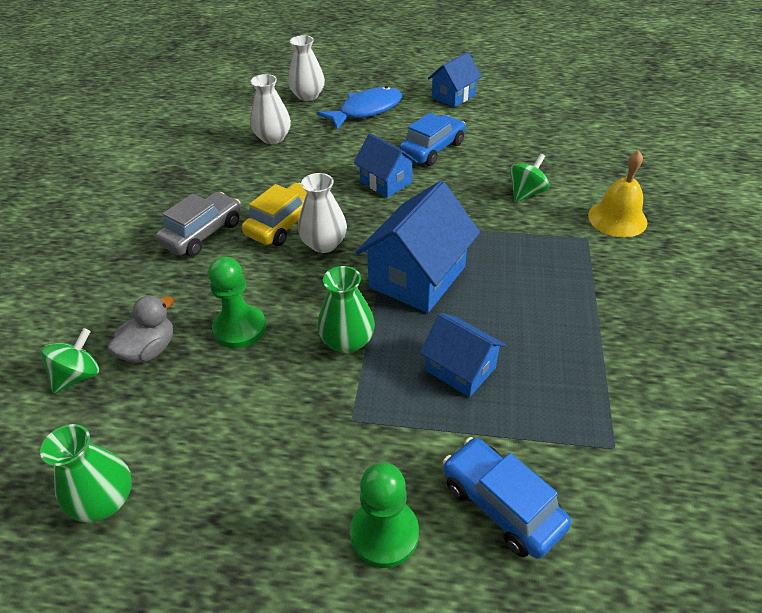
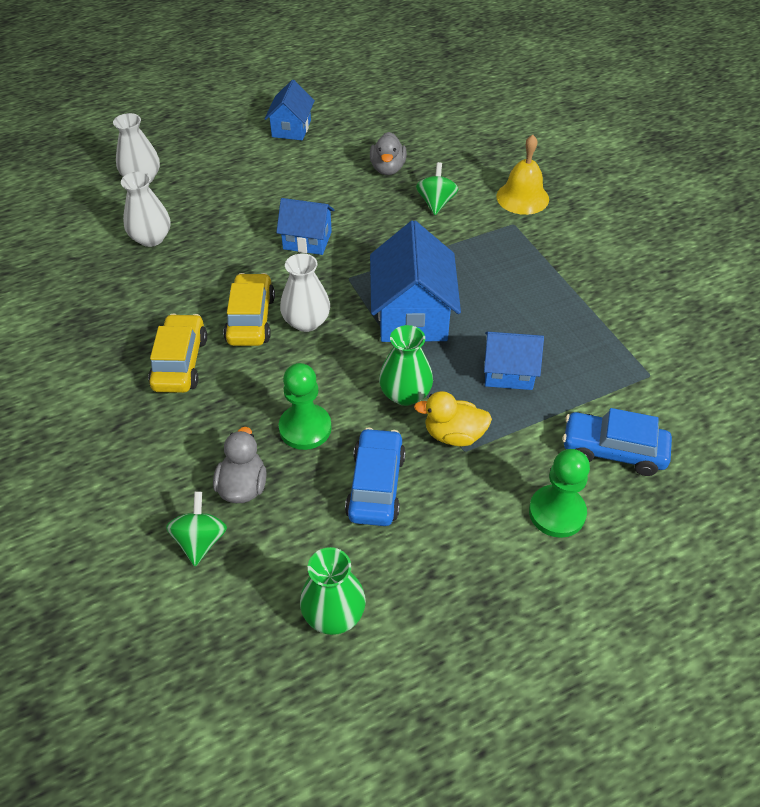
camera: 35 degrees left, 5 degrees up
(202, 233) = (180, 363): grey car -> yellow car
(355, 400) = (454, 435): none -> yellow duck
(366, 110) = (220, 173): blue fish -> none
(432, 149) = (320, 191): blue car -> blue car (376, 485)
(507, 151) = (388, 168): none -> grey duck

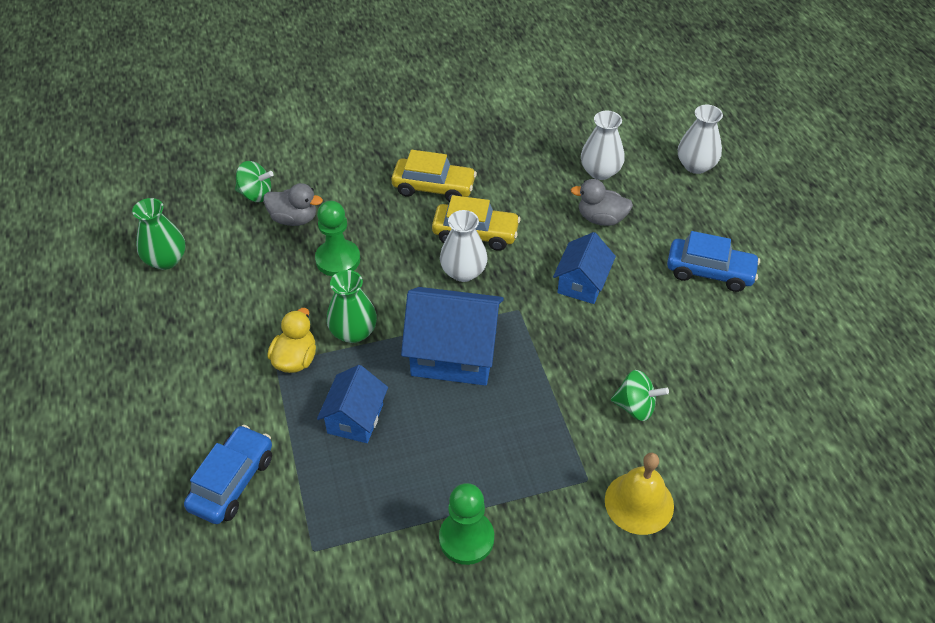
camera: 100 degrees right, 0 degrees up
(291, 128) = (790, 287): blue house -> none
(376, 485) = (263, 297): blue car -> blue car (710, 272)
(388, 168) = (707, 370): grey duck -> grey duck (601, 218)
(557, 512) = (187, 417): green pawn -> green pawn (466, 538)

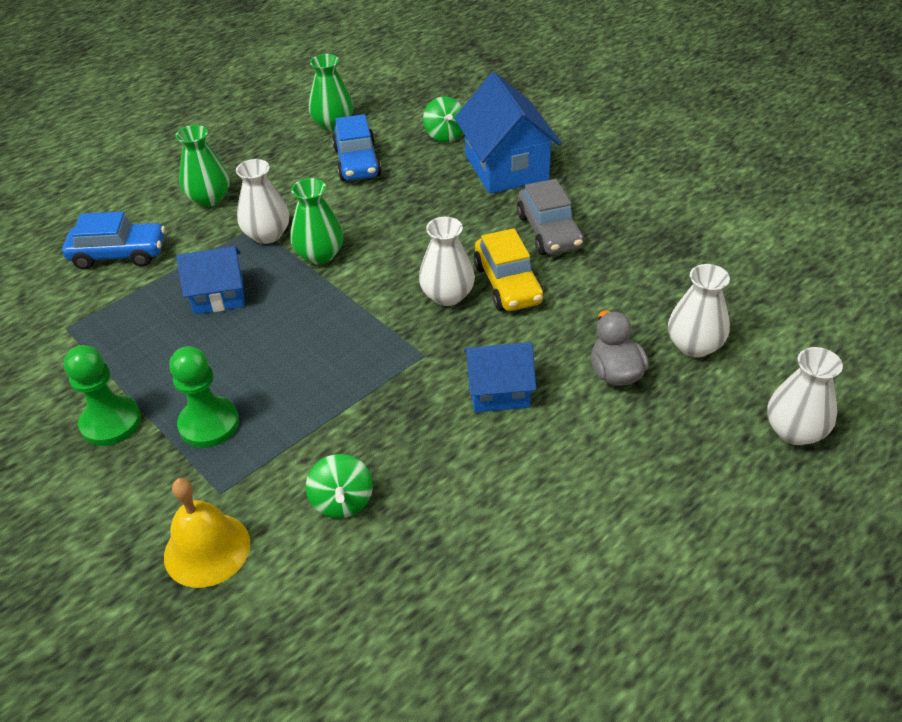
camera: 65 degrees right, 5 degrees down
(202, 387) = (209, 198): none -> green vase
(294, 219) = (433, 167): grey duck -> none
(295, 359) = (267, 234): yellow duck -> white vase
(338, 259) = (402, 211): green pawn -> green pawn (209, 424)
(434, 187) = (549, 231): yellow car -> grey car
(454, 354) = (333, 329): blue house -> blue house (506, 168)
(710, 272) = (609, 506): blue car -> blue car (357, 162)

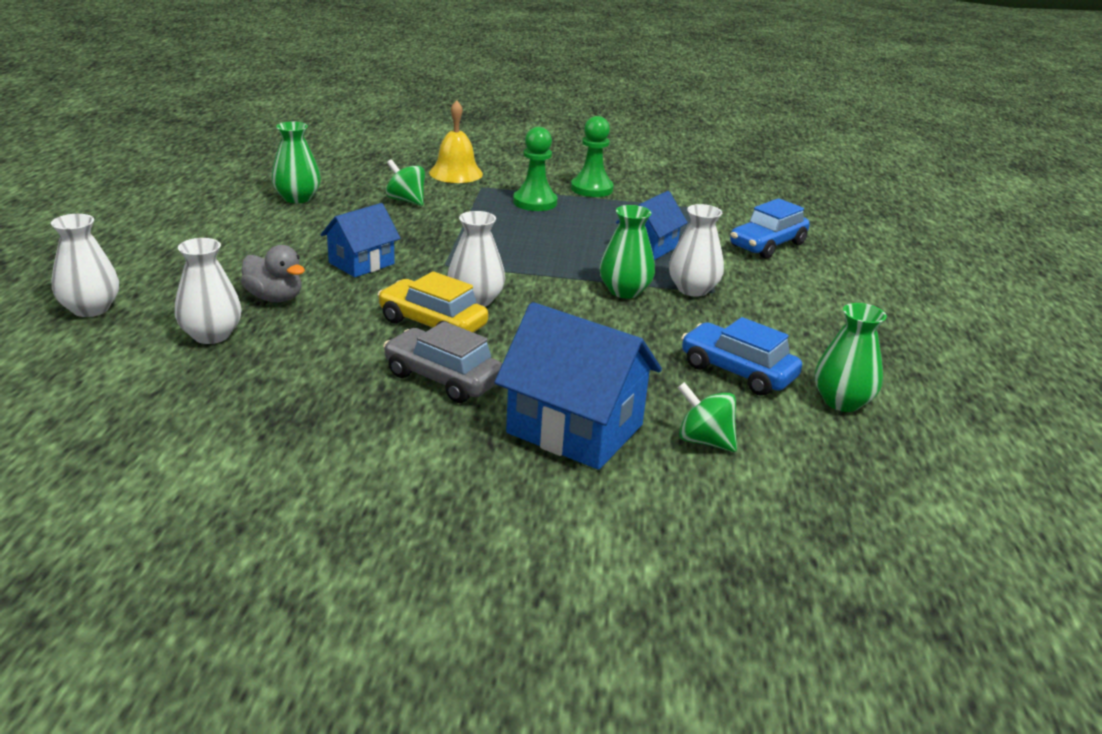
camera: 135 degrees right, 15 degrees down
(209, 198) = (793, 295): green vase -> green vase (297, 198)

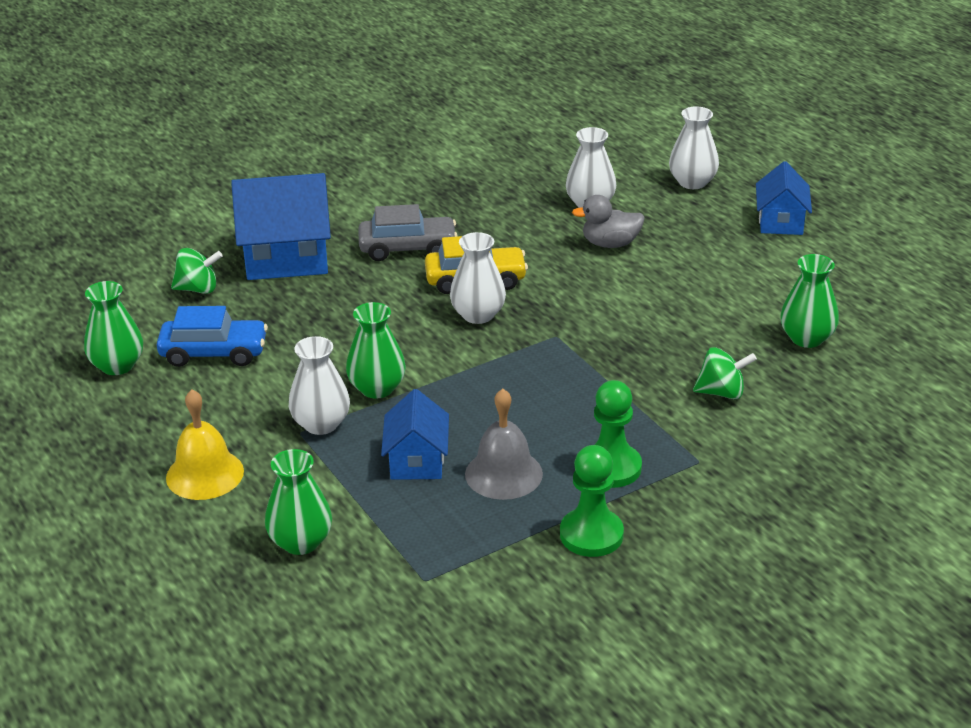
camera: 145 degrees right, 5 degrees up
(361, 263) = (615, 301): blue house -> blue house (781, 222)
(456, 173) = (762, 469): yellow bell -> yellow bell (205, 474)
(602, 223) = (503, 474): none -> grey bell
(767, 245) = (301, 542): blue car -> green vase

